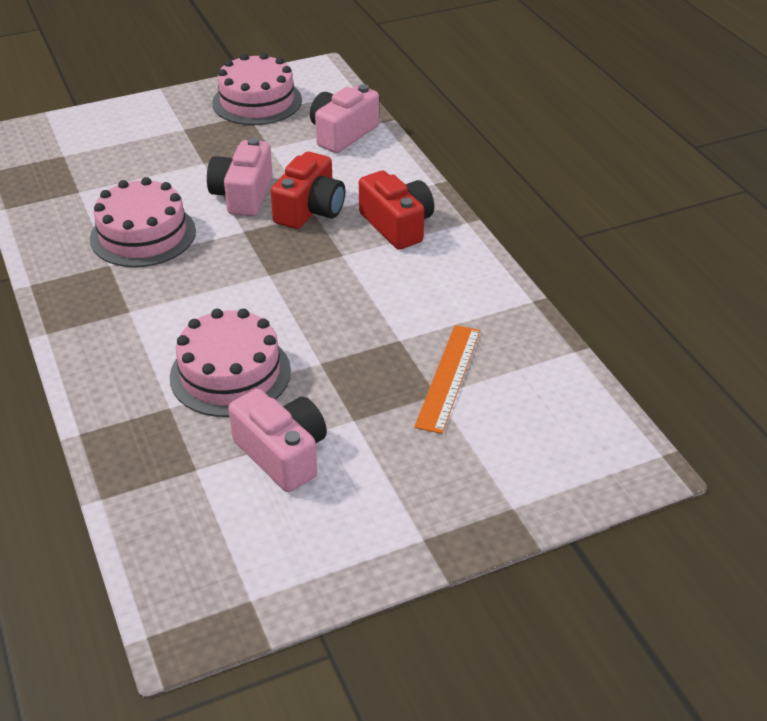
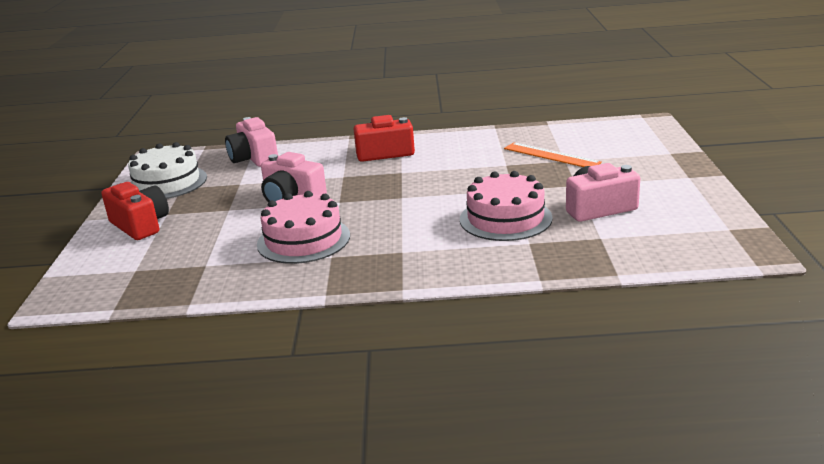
camera: 65 degrees left, 15 degrees down
(257, 101) = (167, 183): pink cake -> white cake
(310, 210) = (337, 177): red camera -> red camera (140, 225)

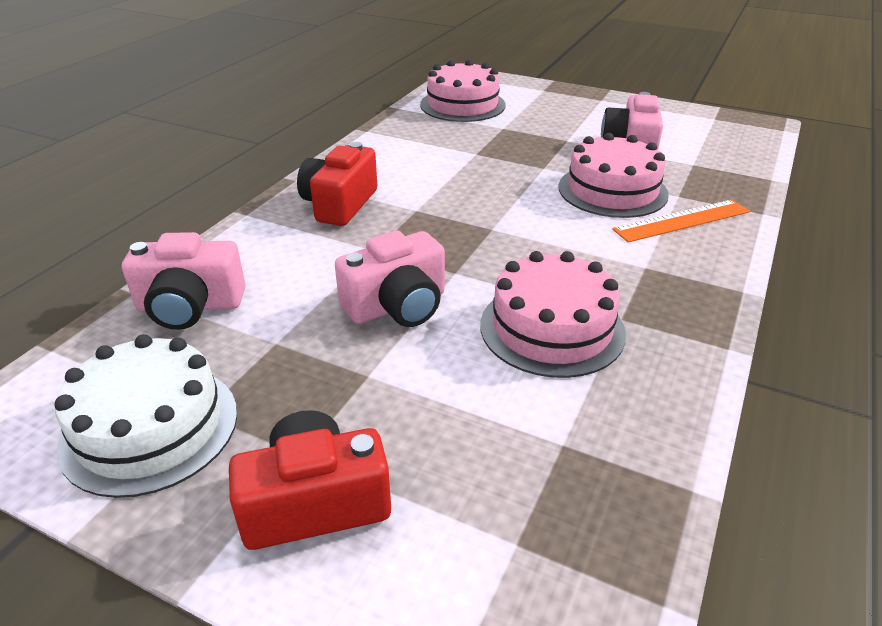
camera: 65 degrees left, 10 degrees up
(551, 155) = (483, 129): orange ruler -> orange ruler (682, 221)
(586, 138) = (462, 105): none -> pink cake

